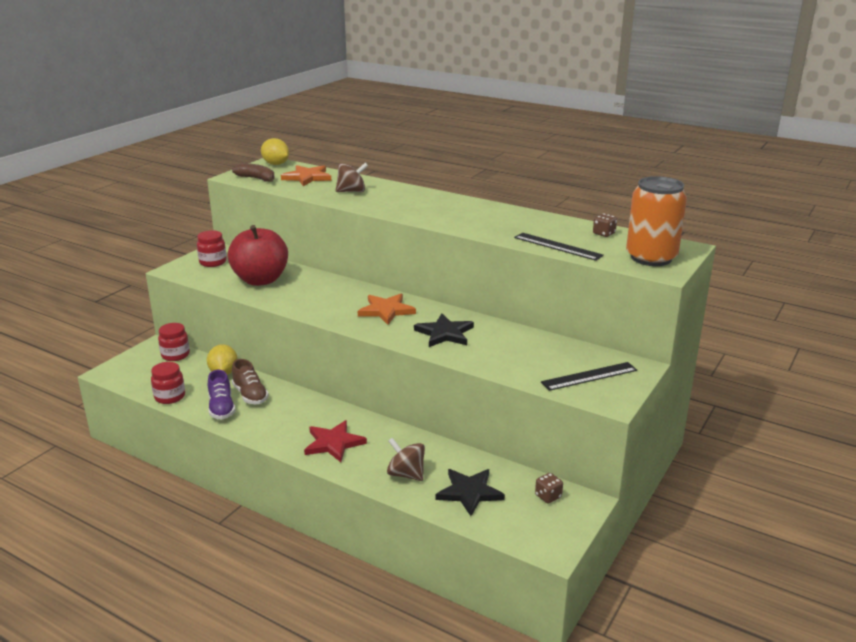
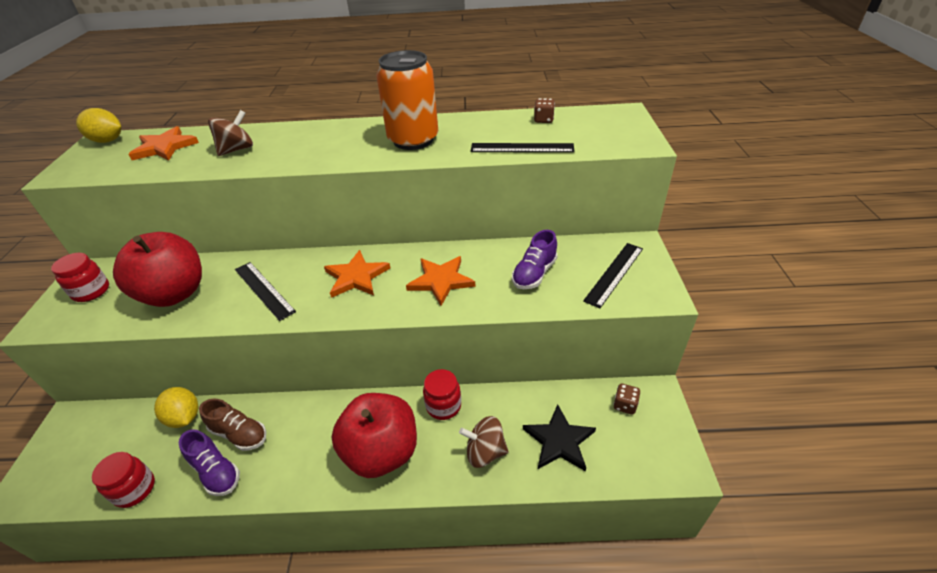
camera: 30 degrees left, 15 degrees up
(175, 355) = (103, 421): red jar -> red jar (443, 406)
(257, 179) = (96, 168): brown banana -> none
(317, 297) = (264, 290): none -> black ruler
(334, 443) = (382, 452): red star -> red apple
(444, 333) = (441, 281): black star -> orange star
(522, 354) = (534, 274): none -> purple shoe
(651, 258) = (614, 132): orange can -> orange can (413, 140)

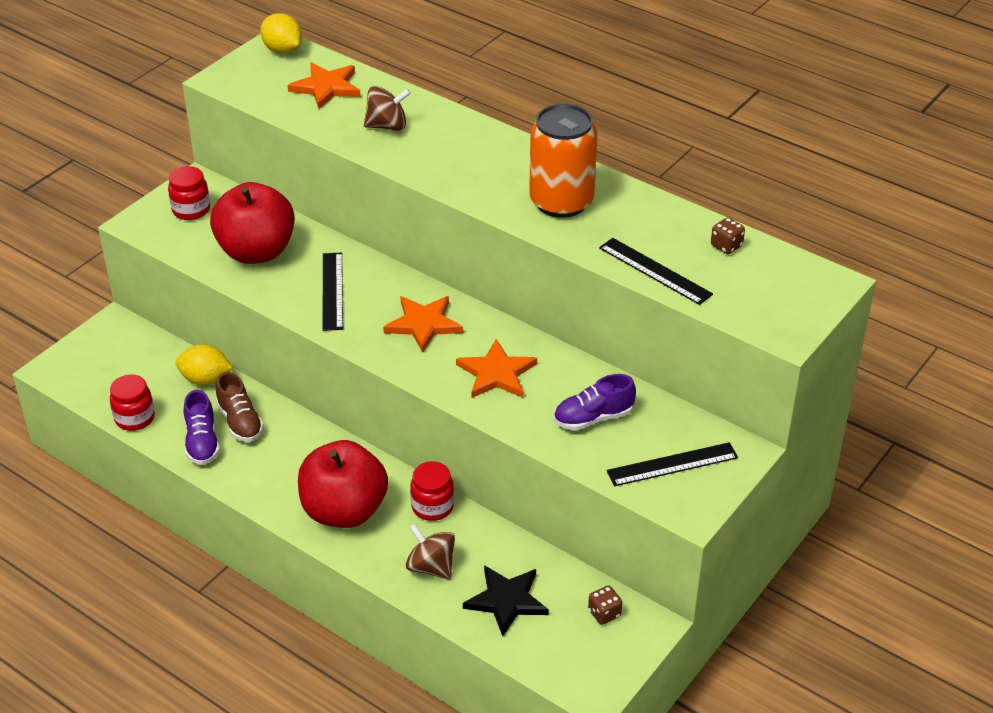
camera: 35 degrees right, 0 degrees up
(184, 417) = (205, 379): yellow lemon -> yellow lemon turned 75 degrees counterclockwise

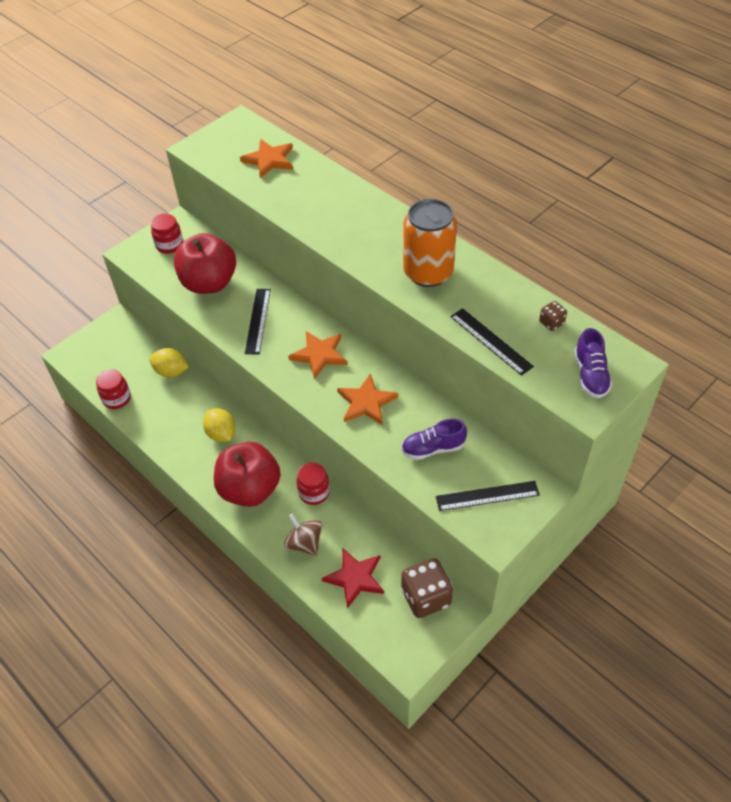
camera: 10 degrees right, 10 degrees up
(202, 442) = (160, 423): purple shoe -> purple shoe (590, 375)
(240, 422) = (189, 408): brown shoe -> none
(283, 50) = (243, 126): yellow lemon -> yellow lemon (221, 434)
(387, 126) = (308, 196): brown spinning top -> none
(506, 600) = (355, 578): black star -> red star
(604, 613) = (426, 597): brown dice -> brown dice, size x2.07

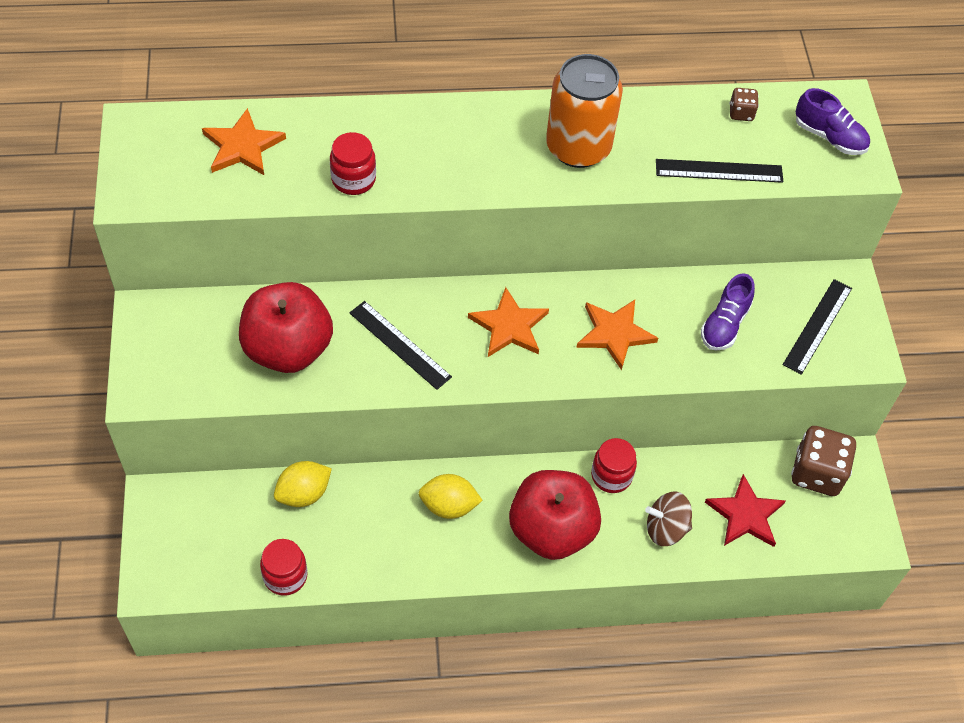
camera: 55 degrees left, 5 degrees up
(169, 245) = (176, 345): red jar -> red jar (353, 179)

